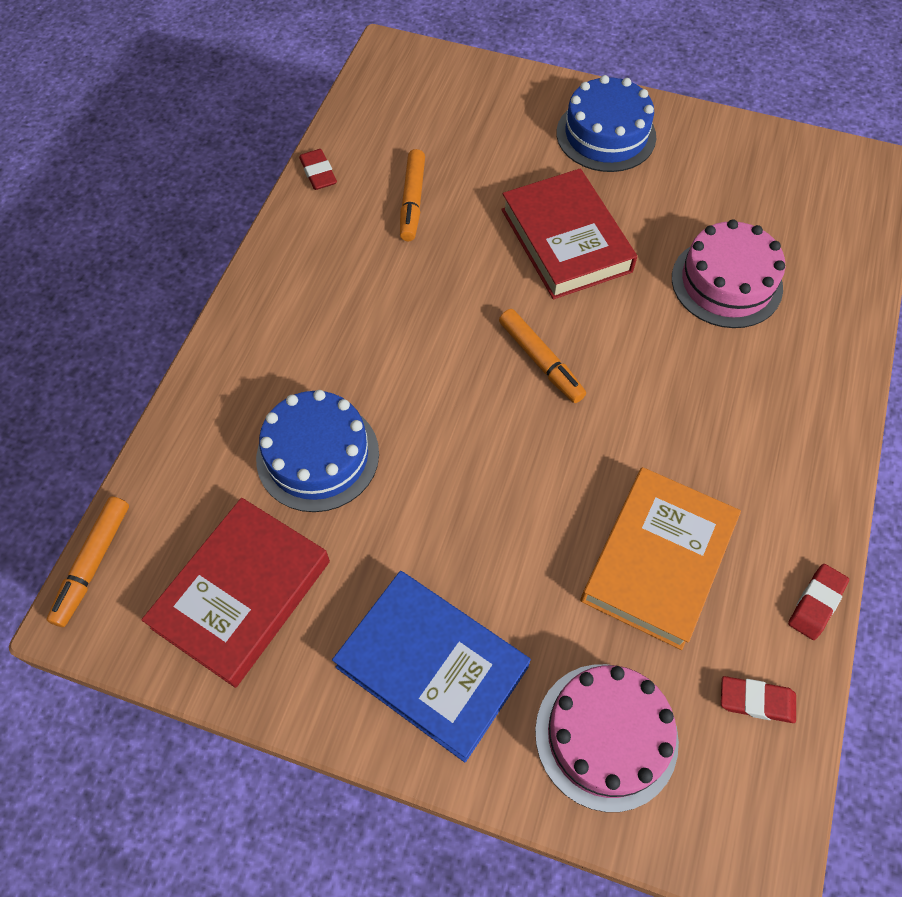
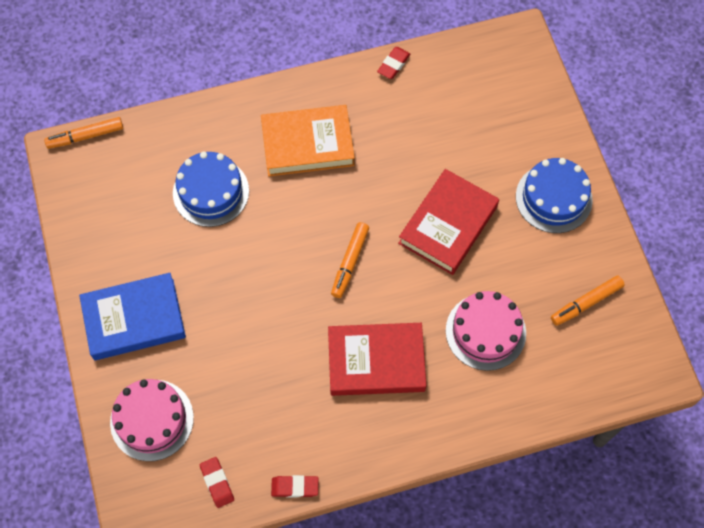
camera: 55 degrees right, 5 degrees up
(242, 594) = (114, 210): red book -> red book (376, 361)
(412, 201) = (412, 126): orange marker -> orange marker (586, 303)
(432, 667) = (134, 319): blue book -> blue book turned 75 degrees clockwise
(658, 560) = (265, 393): orange book -> orange book (307, 144)

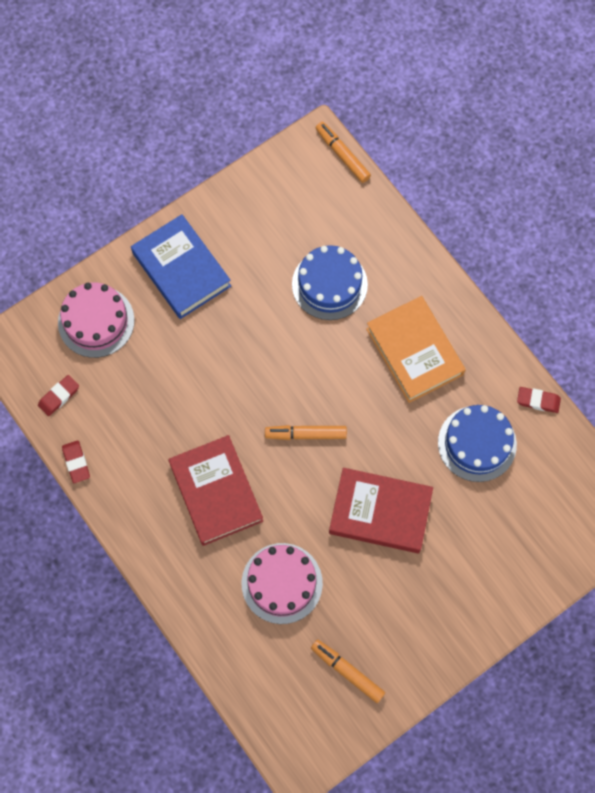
camera: 70 degrees right, 5 degrees up
(553, 198) = (450, 606): blue cake -> blue cake (477, 443)

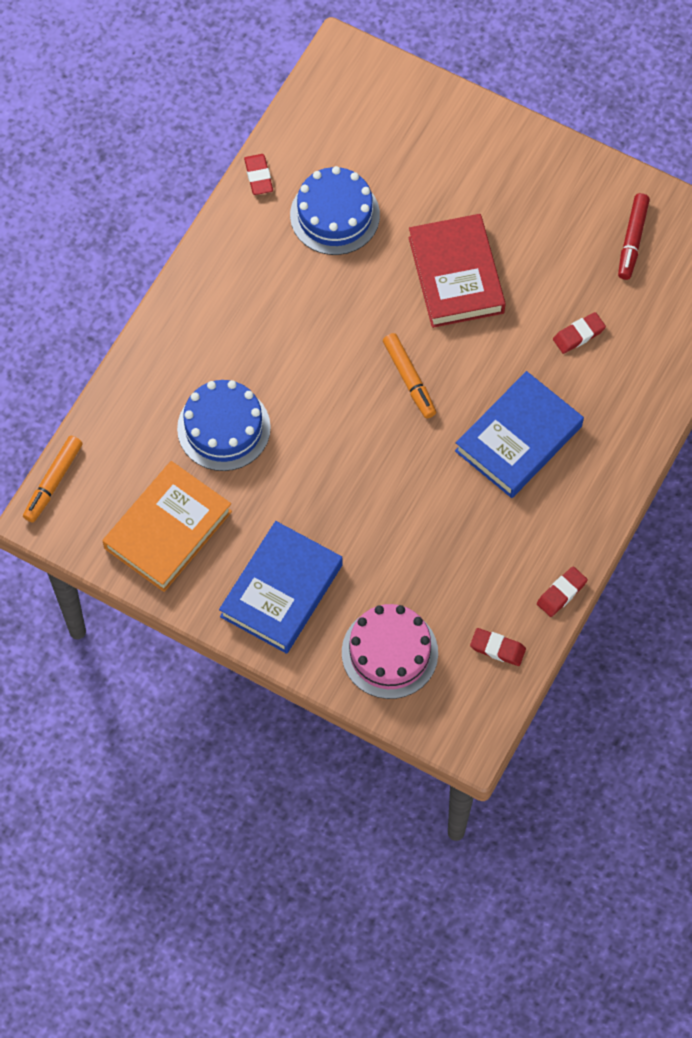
camera: 115 degrees left, 5 degrees down
(216, 492) = (518, 438): red book -> blue book
(282, 583) = (578, 335): pink cake -> red eraser
(347, 672) = (632, 240): orange marker -> red marker
(414, 352) = (261, 312): orange book -> orange book (168, 530)

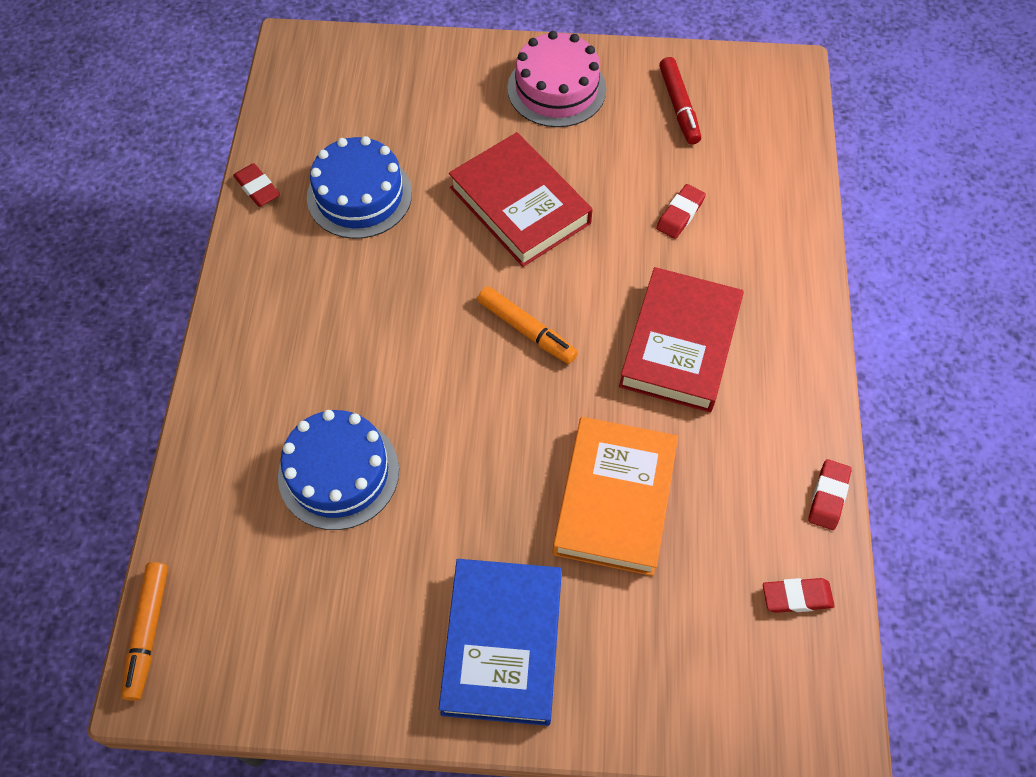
camera: 25 degrees left, 5 degrees down
(168, 530) = (324, 629): orange book -> orange book (615, 499)
(389, 653) = (674, 663): pink cake -> pink cake (556, 89)
(518, 438) = (680, 344): blue book -> red book

